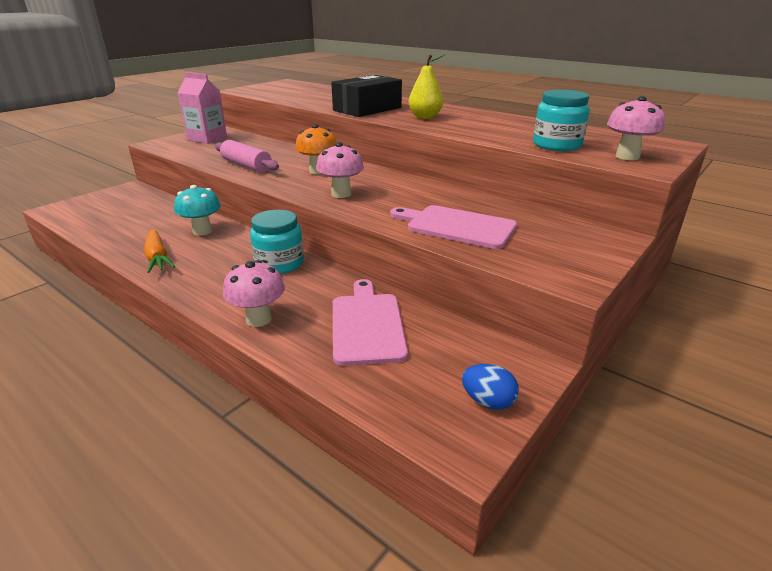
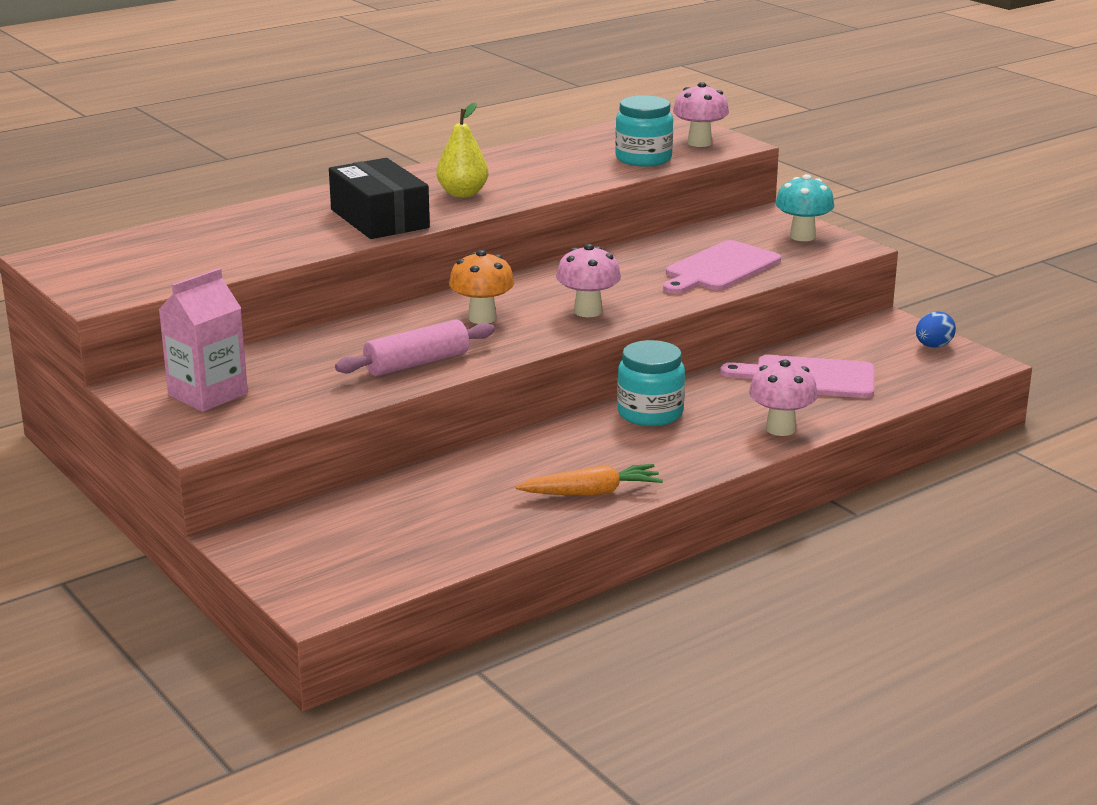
camera: 75 degrees left, 5 degrees down
(202, 231) = (511, 463): turquoise mushroom -> turquoise mushroom (802, 236)

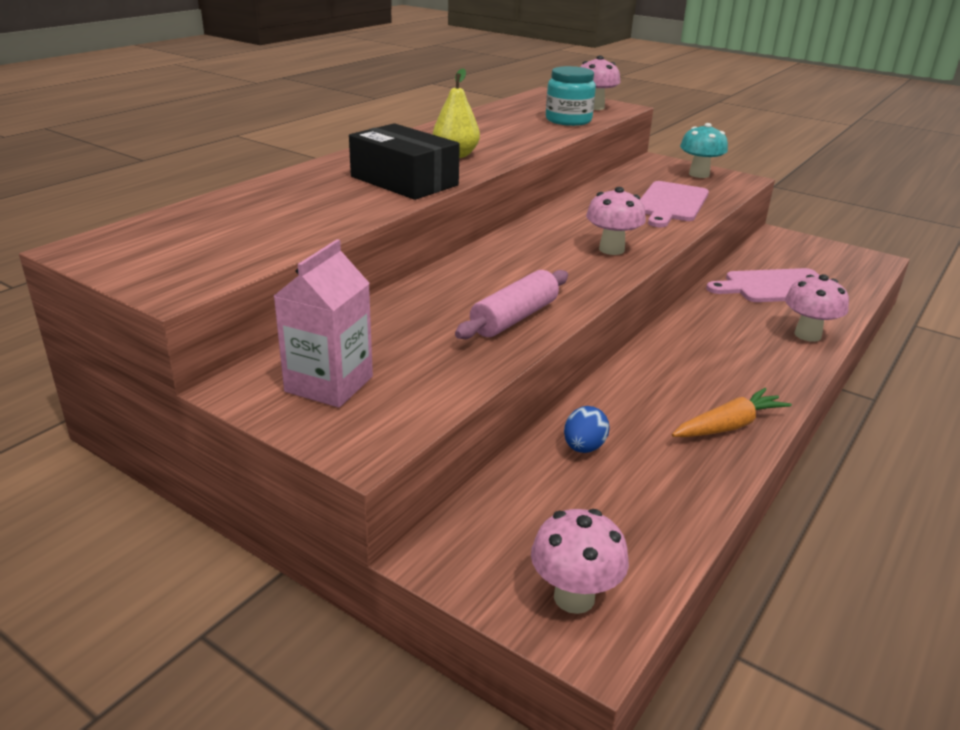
camera: 20 degrees left, 5 degrees up
(325, 580) = (574, 597): none -> pink mushroom
(482, 318) = (529, 265): orange mushroom -> none
(650, 413) = (694, 335): turquoise jar -> none
(933, 346) = (829, 250): blue egg -> blue egg (583, 447)

